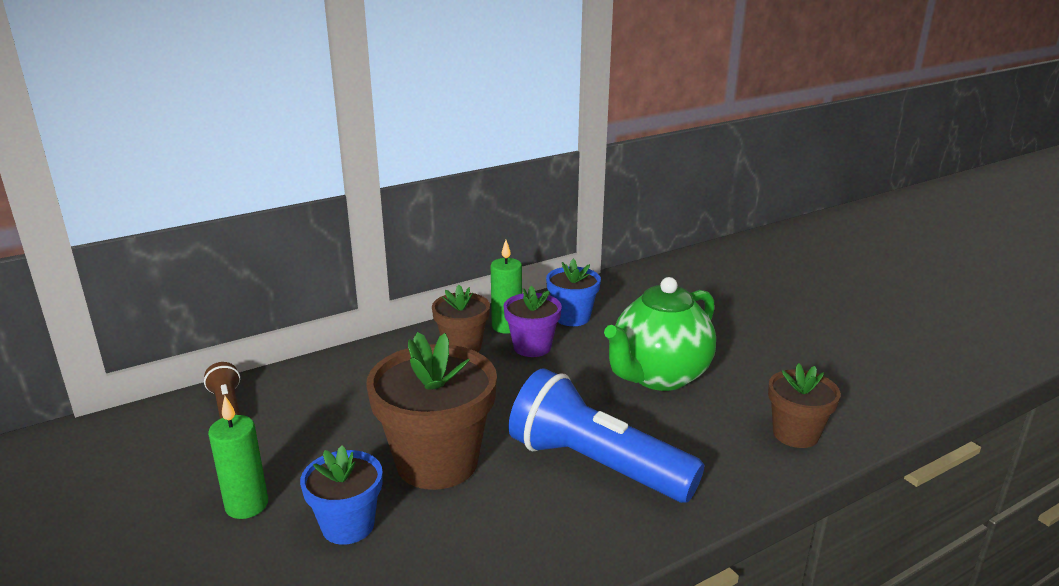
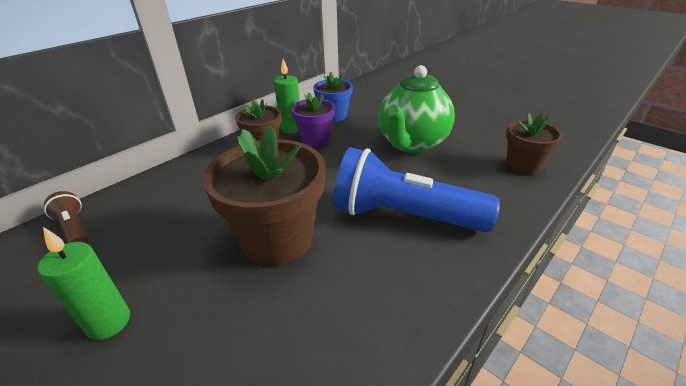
camera: 15 degrees left, 10 degrees up
(348, 525) = (216, 319): blue flower pot -> none

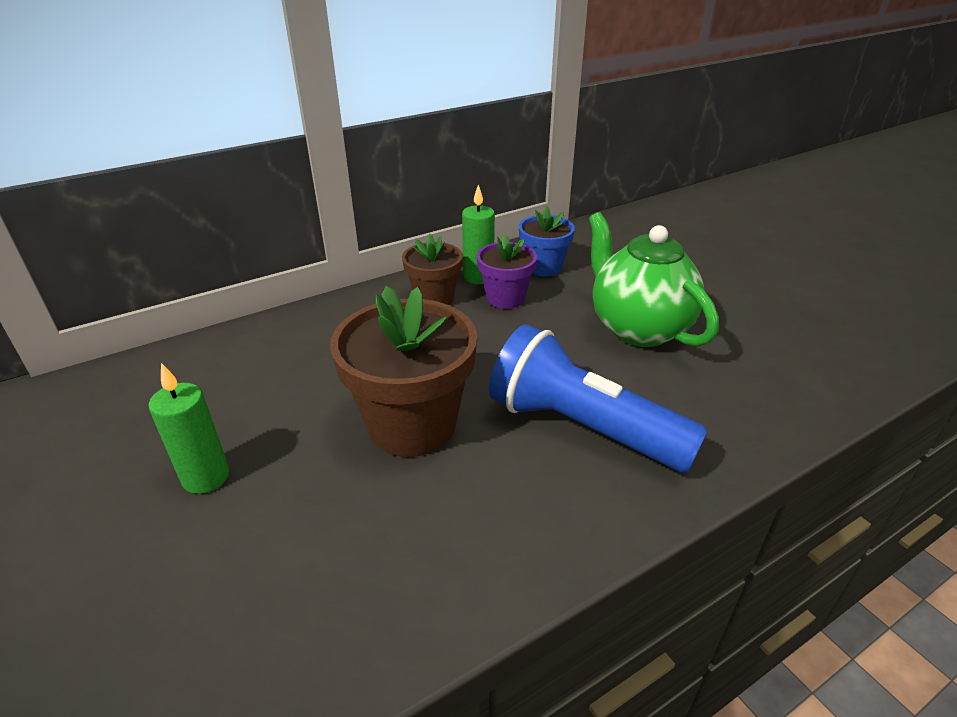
camera: 15 degrees right, 0 degrees up
(74, 229) = (191, 364): brown flashlight -> none
(412, 144) = (638, 328): green teapot -> green teapot turned 105 degrees clockwise
(523, 165) = (790, 390): brown flower pot -> none

